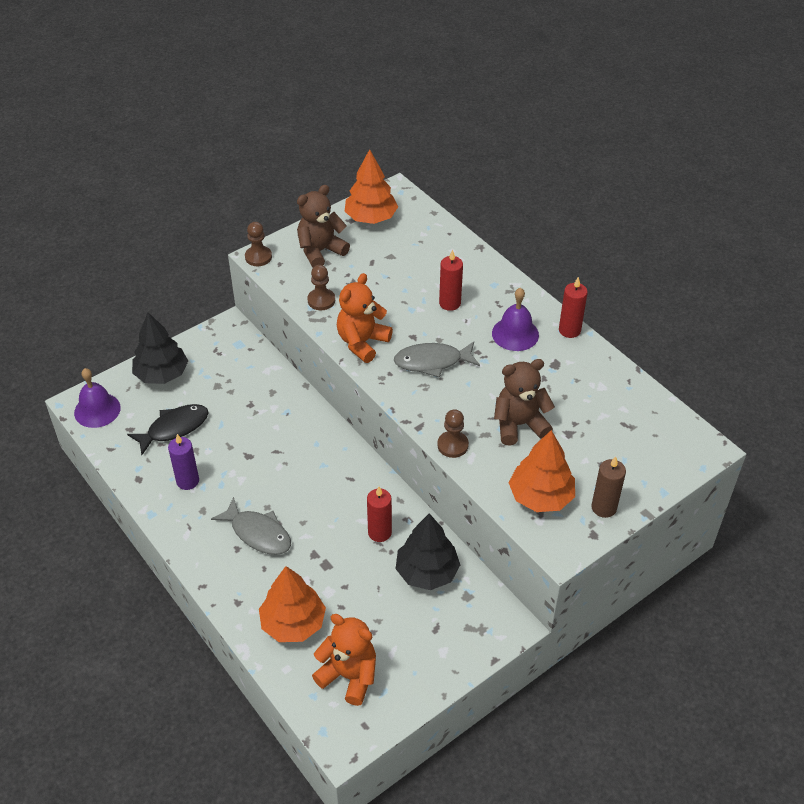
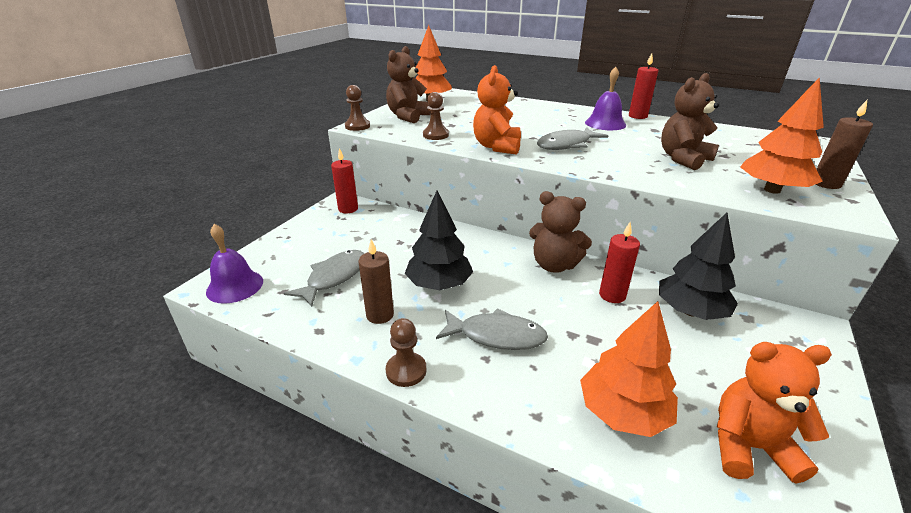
camera: 25 degrees left, 15 degrees down
(162, 374) = (295, 243): black tree -> black tree (439, 284)
(174, 428) = (334, 277): black fish -> grey fish
(187, 481) = (380, 315): purple candle -> brown candle
(361, 483) = (554, 265): none -> brown teddy bear
(450, 303) = (538, 120): red candle -> red candle (348, 209)
(452, 445) = (654, 180): brown pawn -> brown pawn (406, 371)

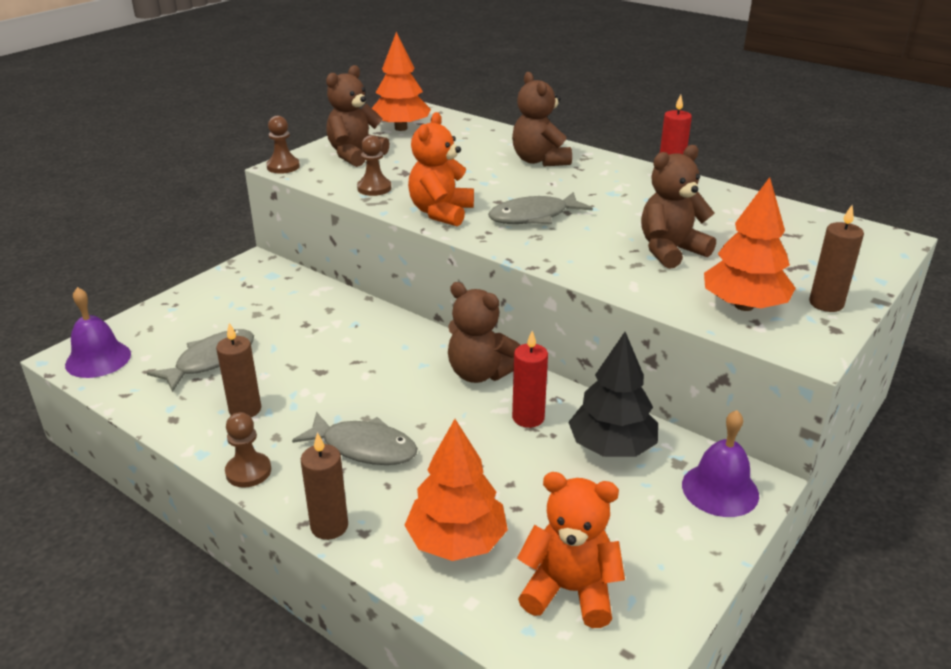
camera: 10 degrees right, 0 degrees up
(348, 209) = (260, 273): red candle -> none
(439, 284) = (328, 382): black tree -> none
(503, 414) = (329, 526): none -> brown candle
(542, 113) = (539, 160): none -> brown teddy bear
(605, 123) = (613, 185): purple bell -> purple bell (720, 489)

